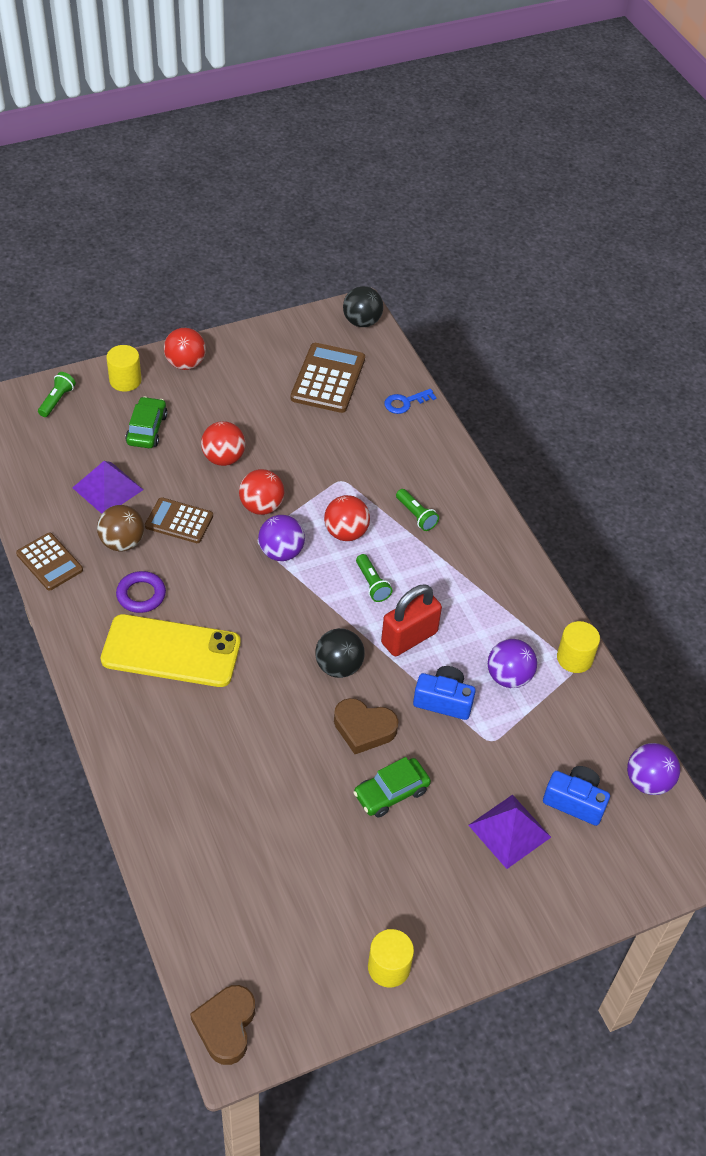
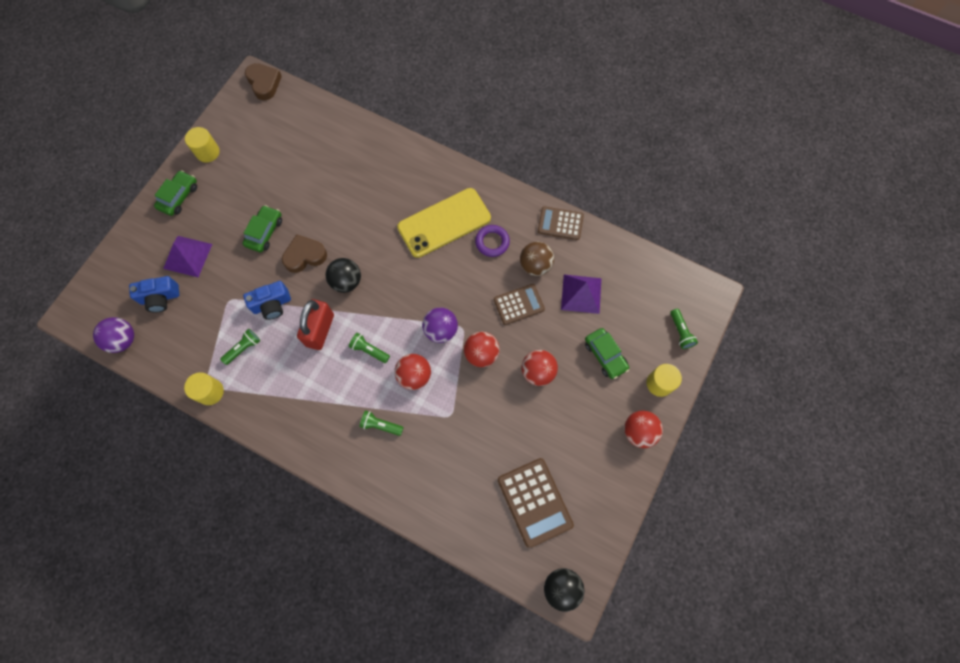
camera: 145 degrees right, 20 degrees up
(405, 402) = (463, 525): blue key -> none
(472, 925) = (179, 197): none -> green car
(509, 677) = (243, 348): purple ball -> green flashlight

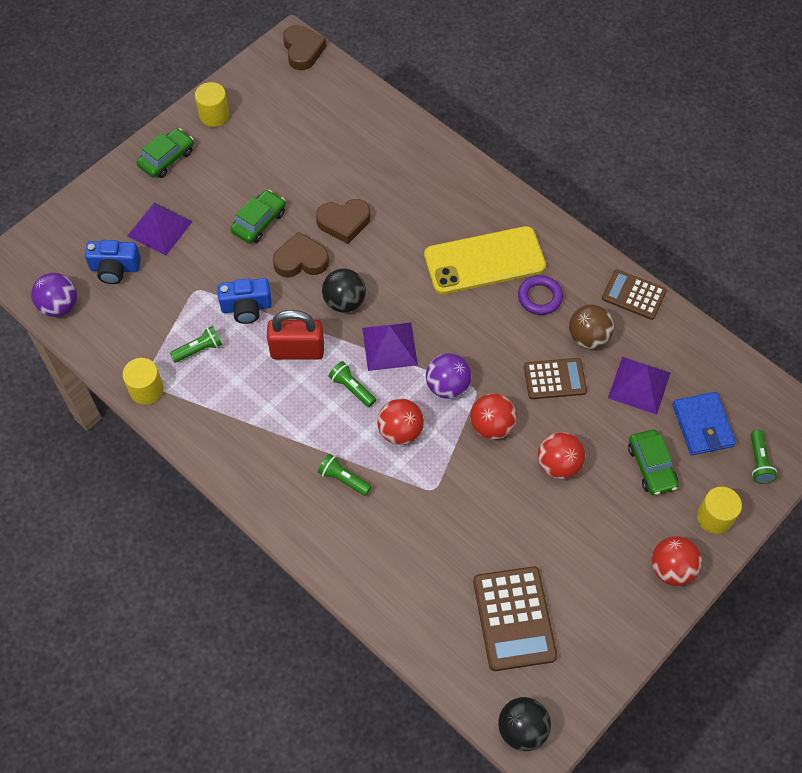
camera: 15 degrees right, 10 degrees down
(320, 330) = (297, 350): red padlock -> red padlock turned 60 degrees clockwise
(330, 217) = (344, 222): none -> brown heart
(389, 309) = (390, 346): none -> purple pyramid
(634, 314) = (702, 425): none -> blue wallet

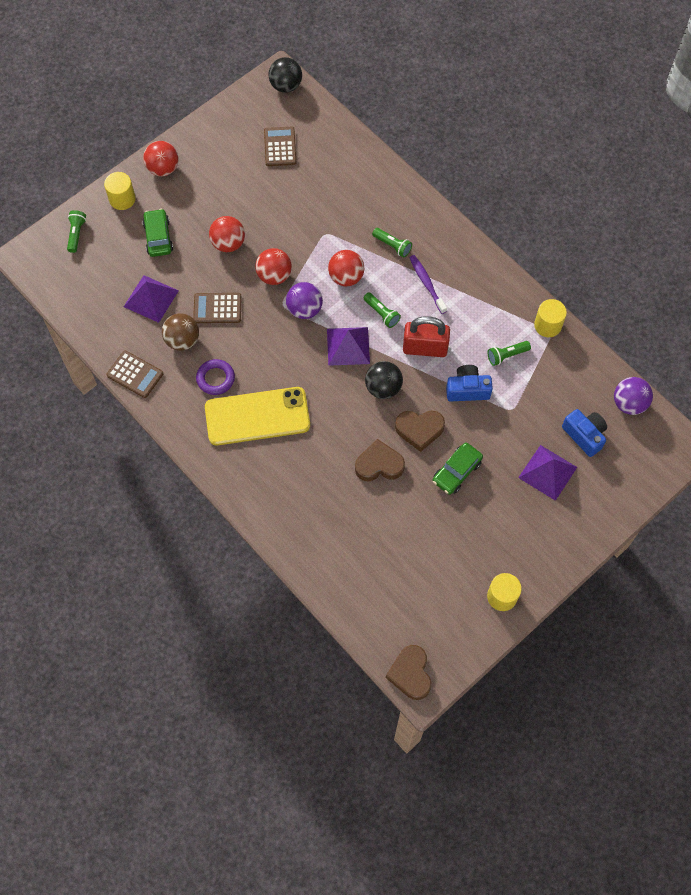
camera: 175 degrees left, 5 degrees up
(115, 268) = (584, 435): blue camera -> blue camera turned 45 degrees clockwise
(167, 158) = (546, 548): green car -> none
(297, 431) = (427, 284): none -> purple toothbrush
(514, 618) = (280, 147): brown calculator -> brown calculator, size x0.65
(702, 425) = (110, 264): blue wallet -> none

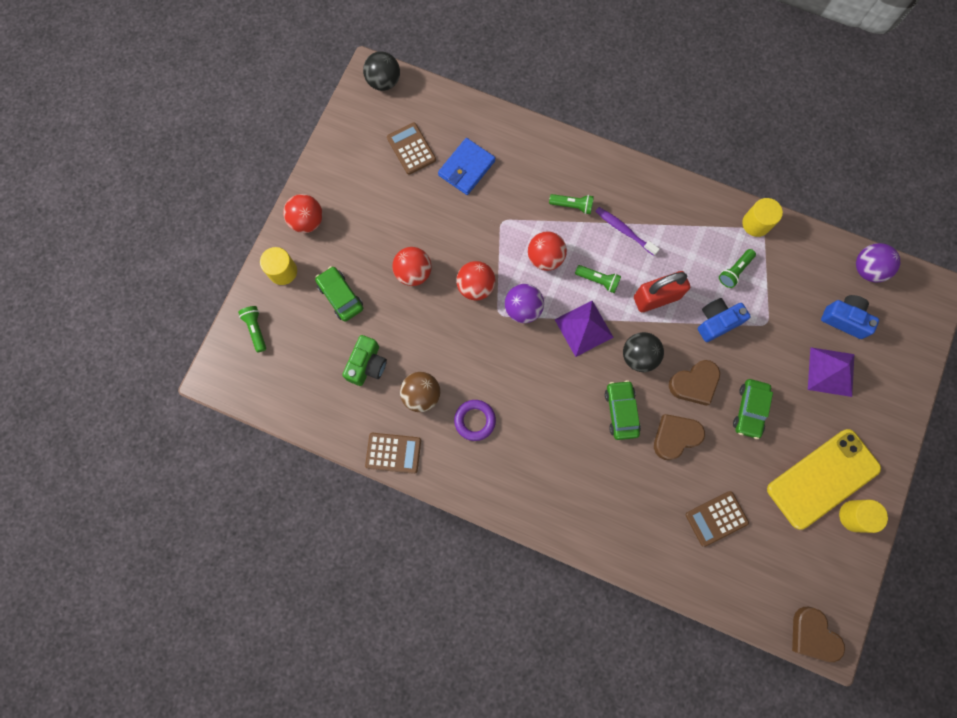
camera: 25 degrees left, 10 degrees up
(151, 298) = (367, 365): purple pyramid -> green camera
(217, 308) = (438, 346): brown calculator -> brown calculator (716, 518)
(257, 416) = (535, 441): yellow phone -> yellow phone (823, 478)
(318, 180) = (466, 168): none -> blue wallet
(343, 424) = (621, 411): none -> green car

